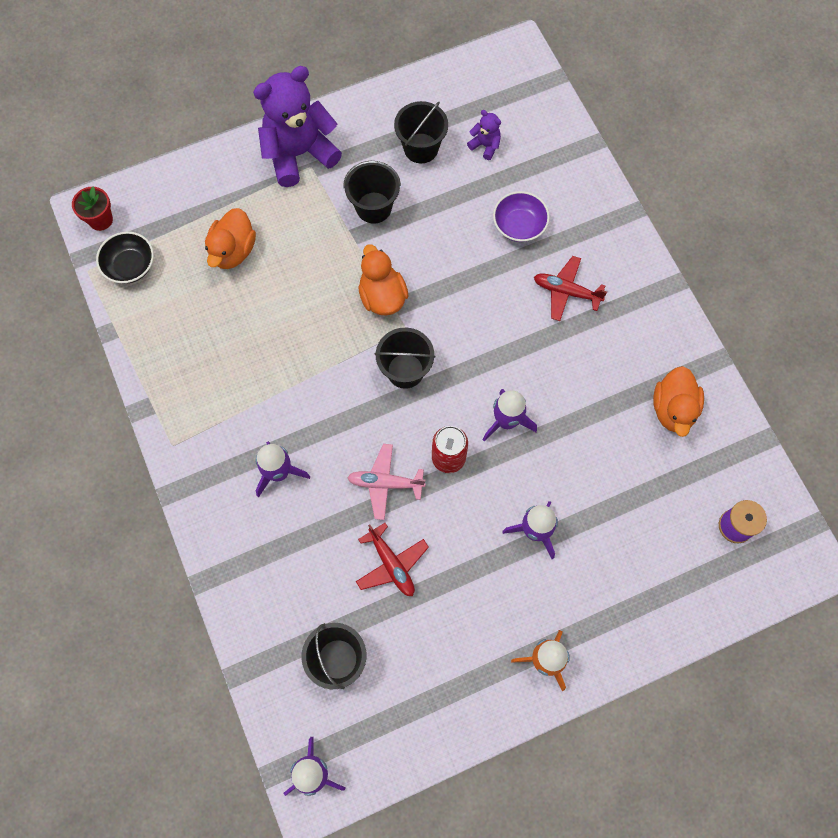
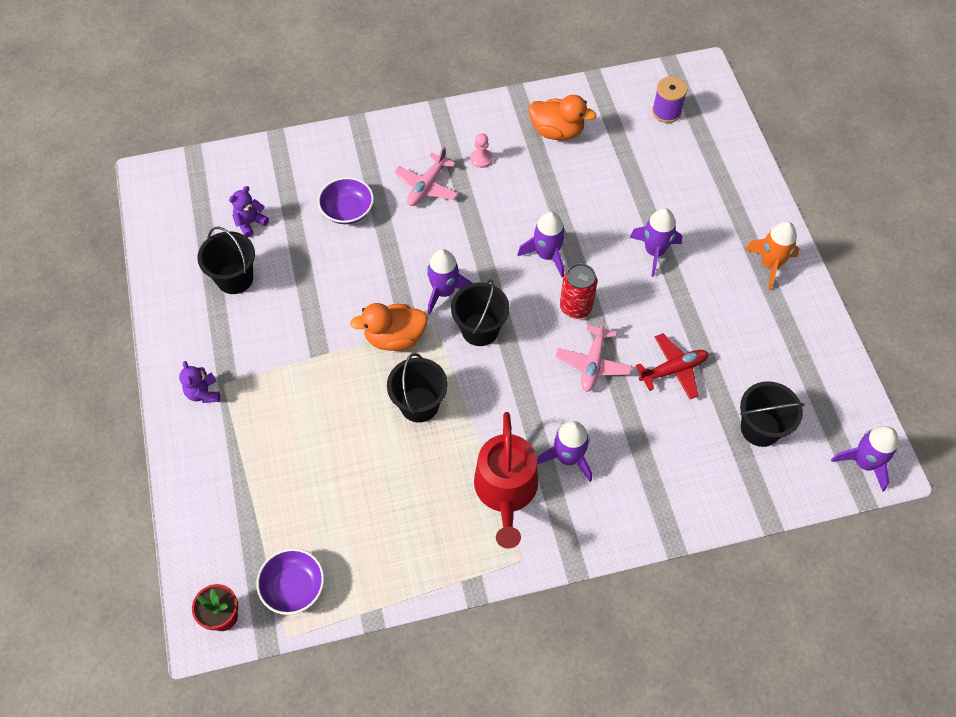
camera: 80 degrees left, 10 degrees down
(130, 266) = (293, 587): black bowl -> purple bowl
(233, 251) = (304, 473): orange duck -> none
(238, 421) = (506, 490): none -> red watering can
(299, 153) = (203, 393): purple teddy bear -> purple teddy bear, size x0.43
(374, 207) = (291, 331): black bucket -> black bucket (419, 404)
(442, 330) = (444, 292): none -> purple rocket
(566, 291) = (427, 186): red plane -> pink plane
(615, 338) = (481, 159): none -> pink pawn

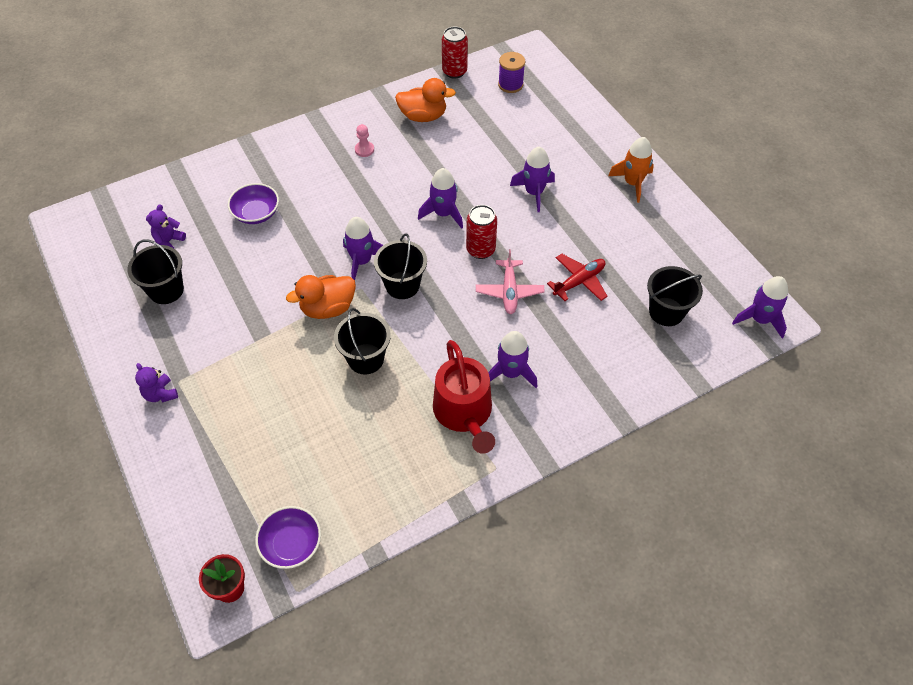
camera: 15 degrees left, 5 degrees down
(427, 186) = (322, 180): pink plane -> none
(607, 82) = (454, 71): none -> red can

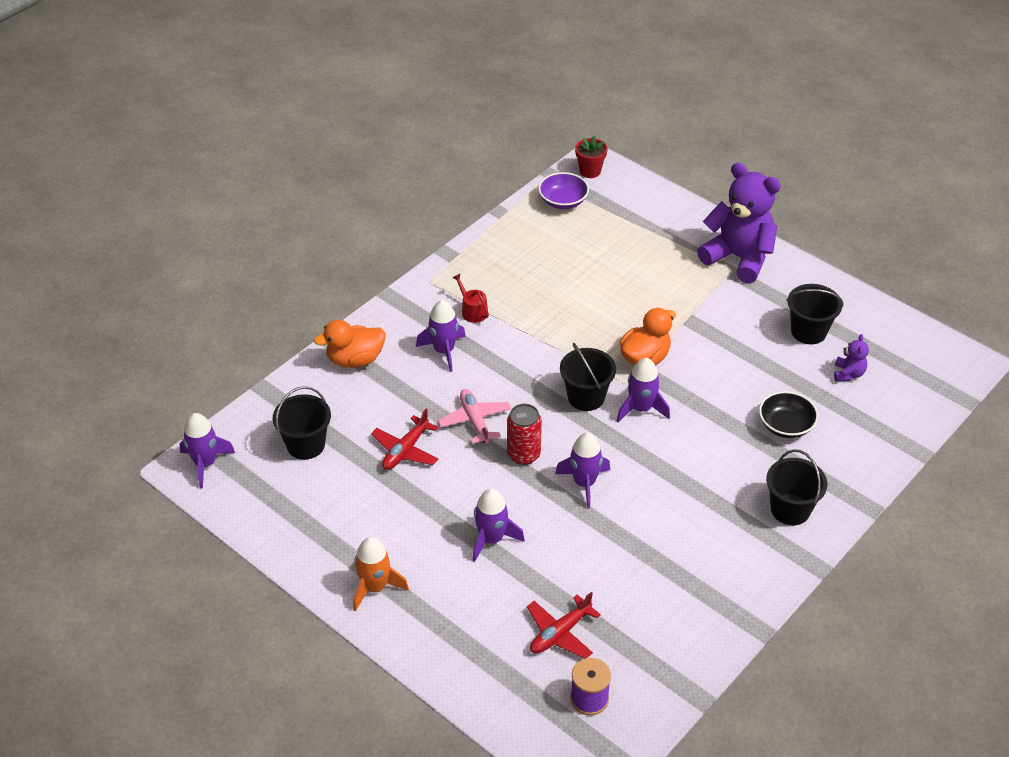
camera: 160 degrees right, 10 degrees down
(160, 394) = (738, 258): purple teddy bear -> purple teddy bear, size x2.35
(256, 213) = (785, 426): purple bowl -> black bowl
(364, 150) = (722, 536): pink pawn -> none
(366, 359) = (582, 327): black bucket -> black bucket (790, 509)
(423, 116) = (680, 607): orange duck -> orange duck (355, 360)
(454, 71) = (679, 697): red can -> none
(464, 413) = (472, 311): red watering can -> red watering can, size x0.48
(512, 122) = (560, 633): none -> red plane

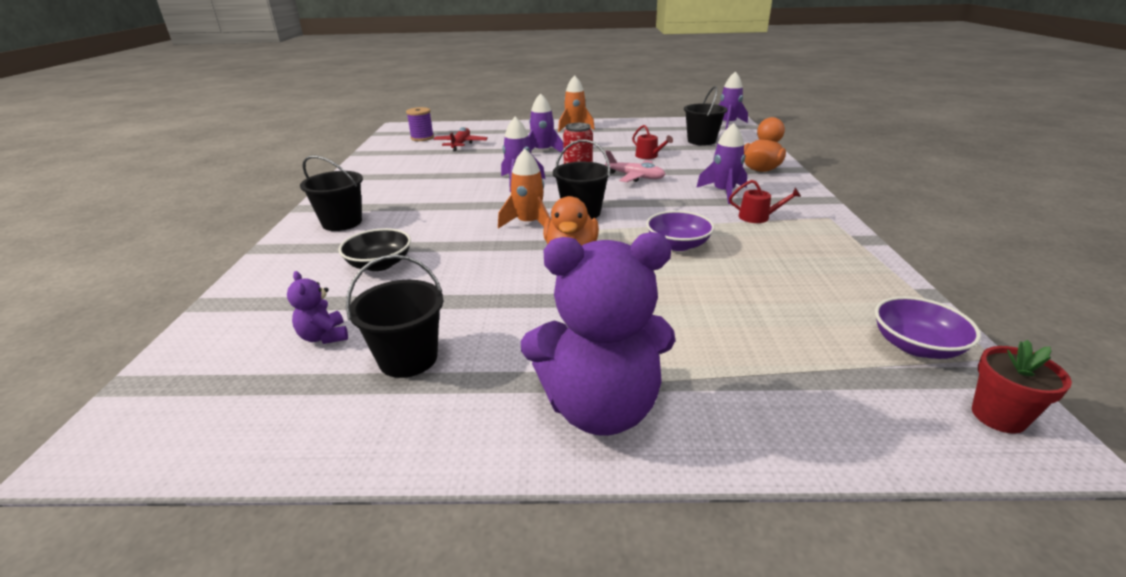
camera: 140 degrees right, 15 degrees down
(405, 450) = (649, 156): red plane -> red watering can
(568, 321) = (678, 244): none -> purple bowl
(641, 408) = (529, 224): purple rocket -> orange rocket

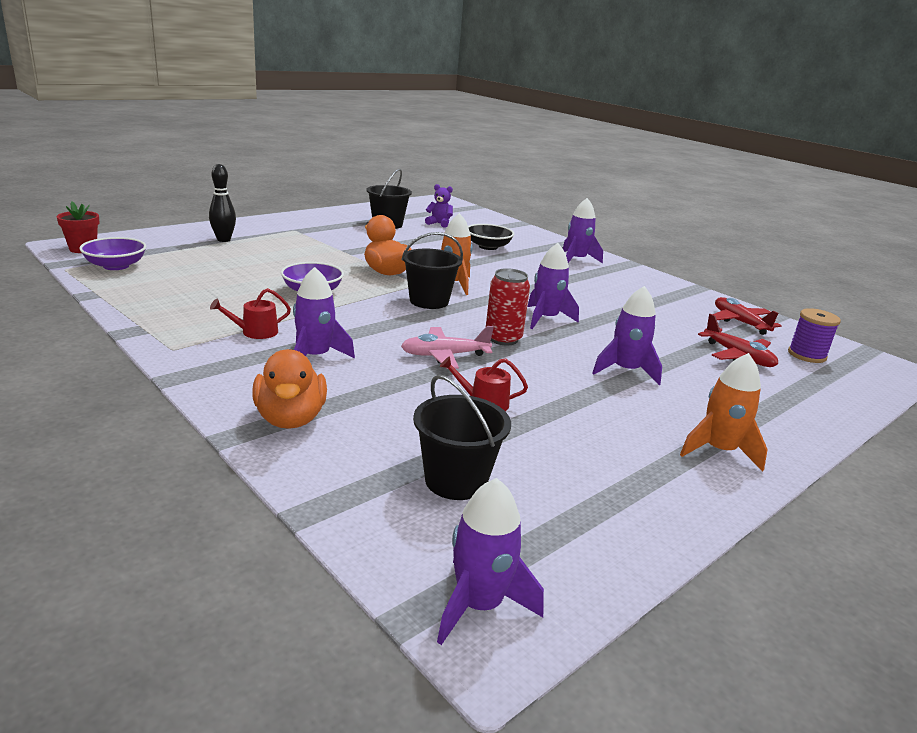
camera: 135 degrees right, 5 degrees down
(342, 222) = (576, 260): black bucket -> purple rocket
(397, 155) = (739, 322): none -> red plane
(600, 408) = (282, 226): purple teddy bear -> none
(736, 382) = (223, 240): none -> black bowling pin

